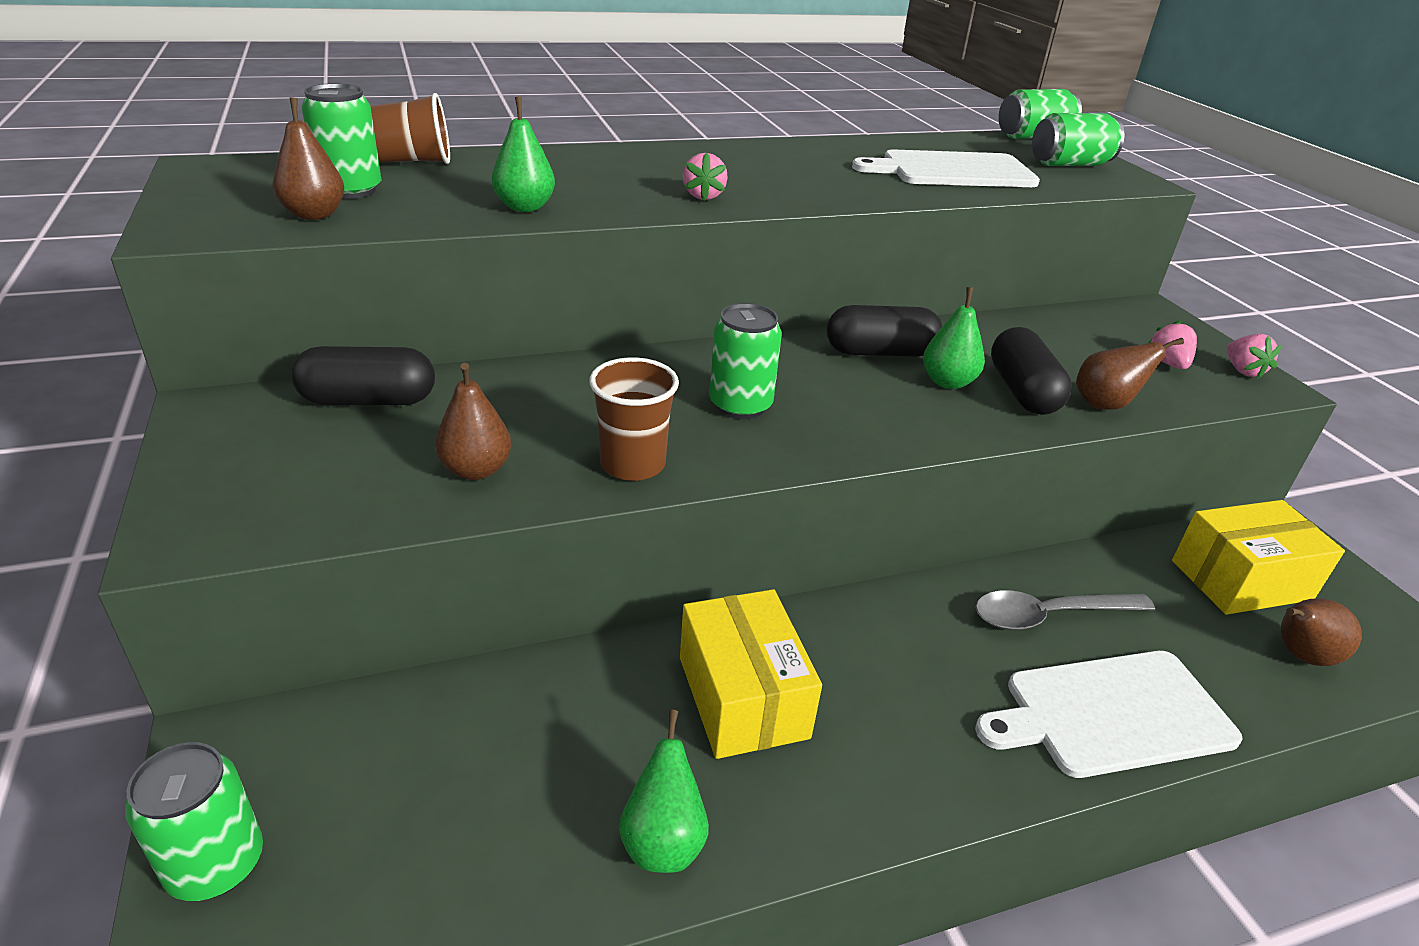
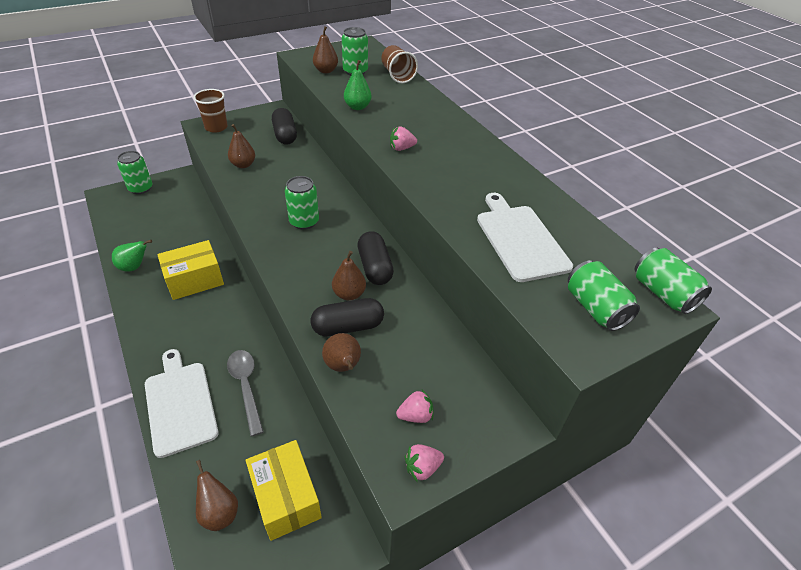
camera: 80 degrees right, 10 degrees up
(632, 464) = (252, 198): brown cup -> brown cup (216, 127)
(948, 382) = (349, 294): green pear -> brown pear

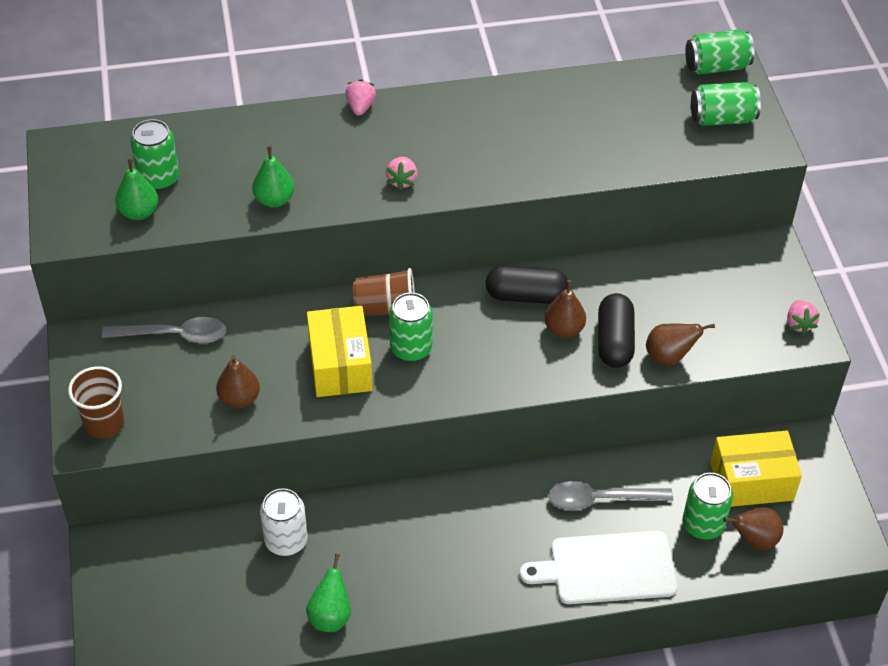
camera: 70 degrees left, 5 degrees up
(141, 188) = (114, 606): green can -> green can (703, 524)
(189, 237) = (286, 540): none -> white can
(194, 280) = (389, 540): yellow box -> yellow box (340, 365)
(285, 135) = (174, 335): black capsule -> grey spoon
(326, 71) = (139, 212): brown pear -> green pear
(397, 75) = (195, 134): brown cup -> brown cup (386, 308)
(415, 415) = (744, 314): pink strawberry -> pink strawberry (360, 107)
(520, 239) = (612, 134): white cutting board -> none

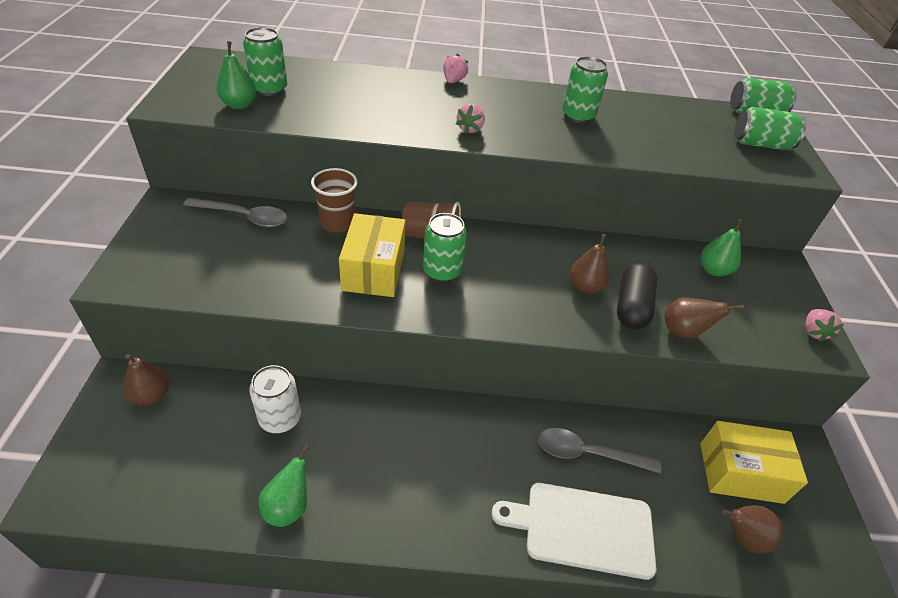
camera: 10 degrees right, 5 degrees down
(104, 423) = (143, 268): brown cup -> brown cup (337, 223)
(239, 399) = (272, 276): brown pear -> brown pear (151, 395)
(274, 200) = (356, 119): green pear -> green pear (713, 270)
(526, 296) = (556, 254): black capsule -> none
(703, 524) = (688, 506): green can -> green can (578, 116)

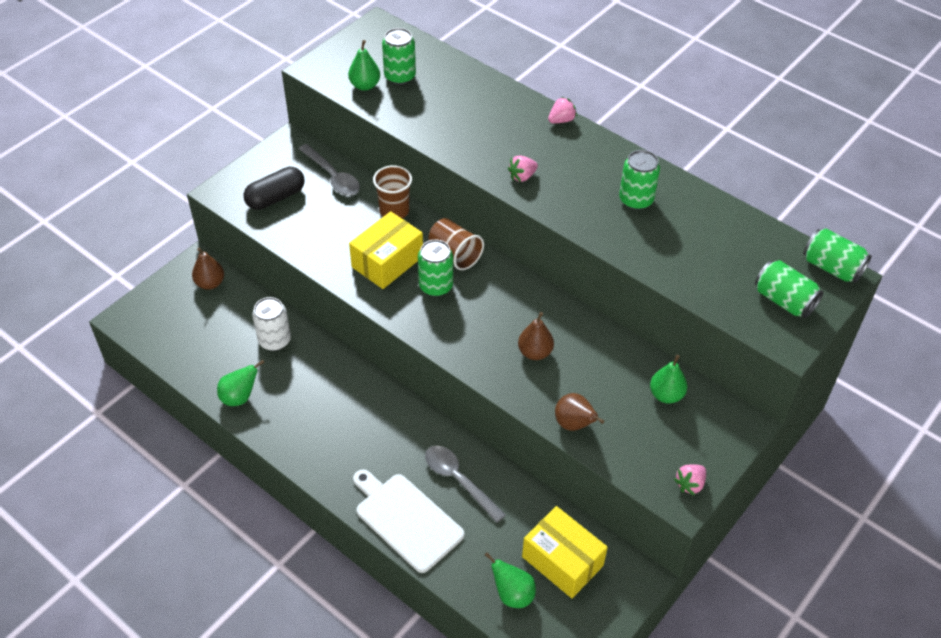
camera: 40 degrees right, 5 degrees up
(632, 307) = (555, 386): black capsule -> black capsule (276, 198)
(742, 537) = (512, 594): brown pear -> green pear

